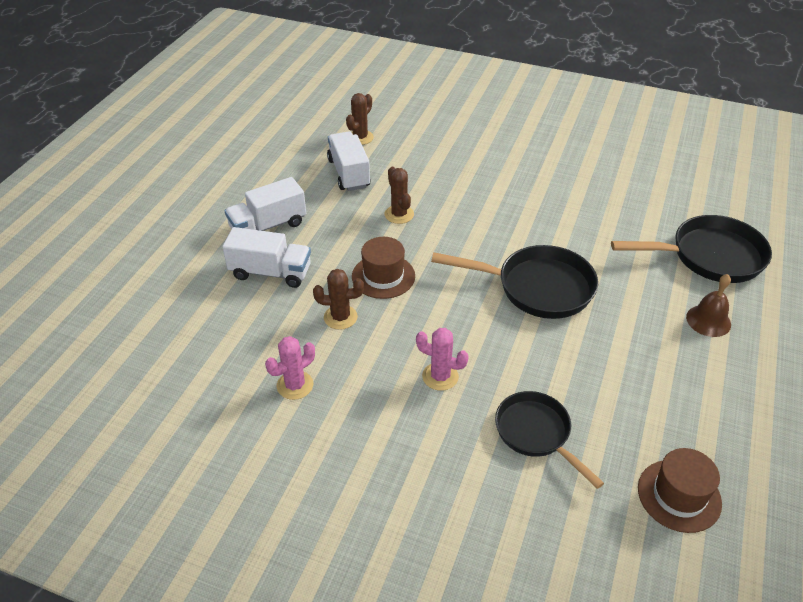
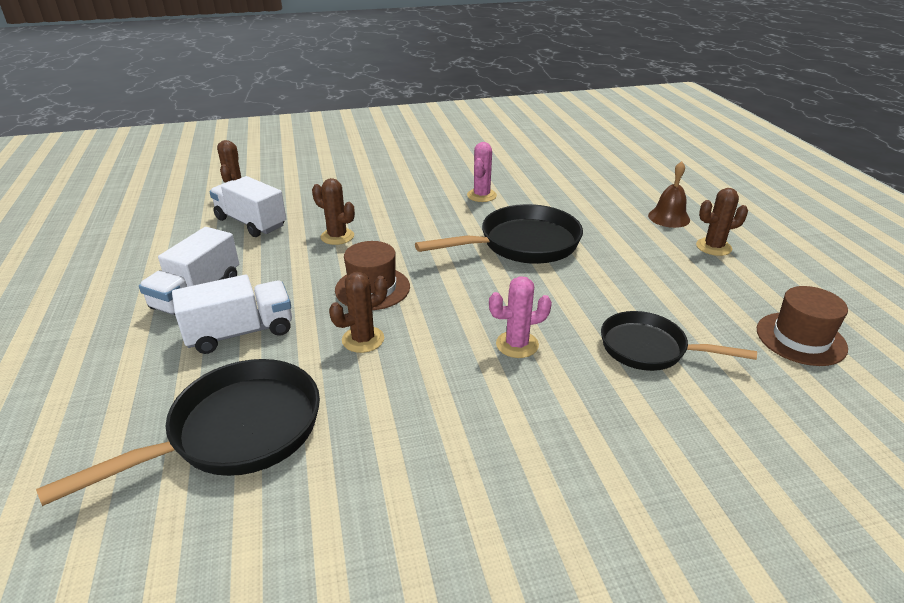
camera: 35 degrees left, 10 degrees down
(295, 385) = (375, 424): pink cactus -> pink cactus (481, 195)
(709, 256) = (620, 180): black pan -> black pan (235, 432)
(713, 372) = (713, 247): none -> brown cactus

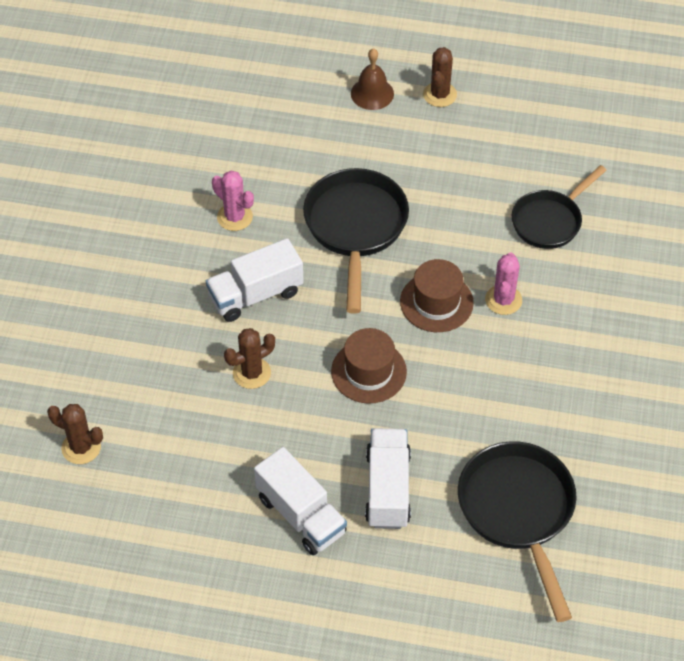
camera: 65 degrees left, 20 degrees up
(251, 223) = (171, 445): white truck -> white truck (255, 294)
(363, 339) = (444, 401): brown cactus -> none
(800, 338) = (583, 126): brown hat -> brown hat (436, 302)

